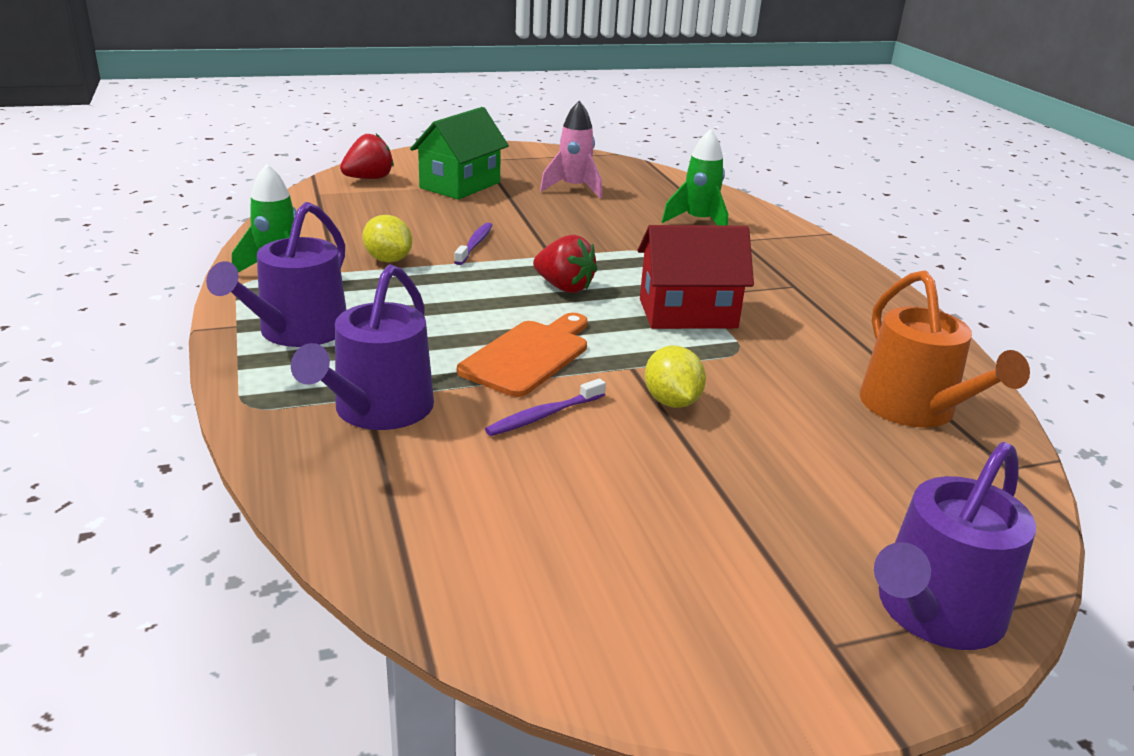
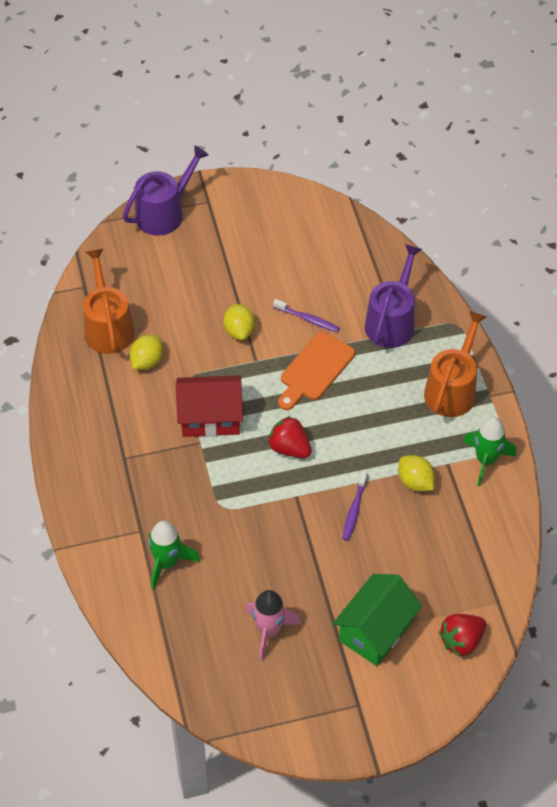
camera: 175 degrees left, 25 degrees up
(297, 332) = (452, 389): purple watering can -> orange watering can
(544, 415) = (307, 319): purple toothbrush -> purple toothbrush turned 60 degrees clockwise
(818, 369) = (147, 361): none -> yellow lemon

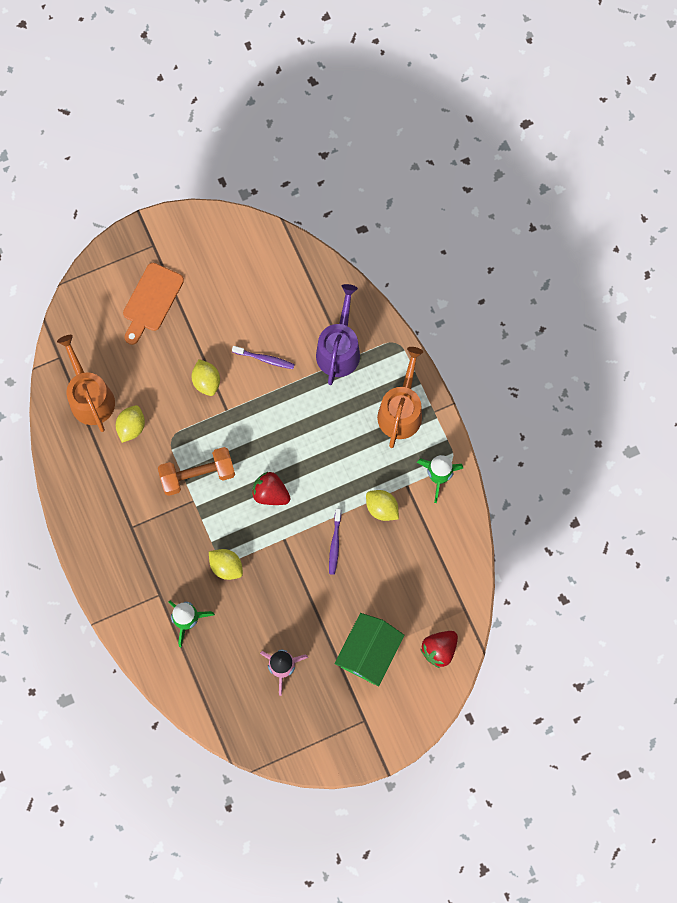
camera: 10 degrees left, 20 degrees up
(164, 213) = (115, 265): purple watering can -> none
(210, 418) = (198, 475): red house -> orange dumbbell
(224, 514) = (226, 566): none -> yellow lemon
(315, 370) = (279, 410): orange cutting board -> orange cutting board (151, 301)

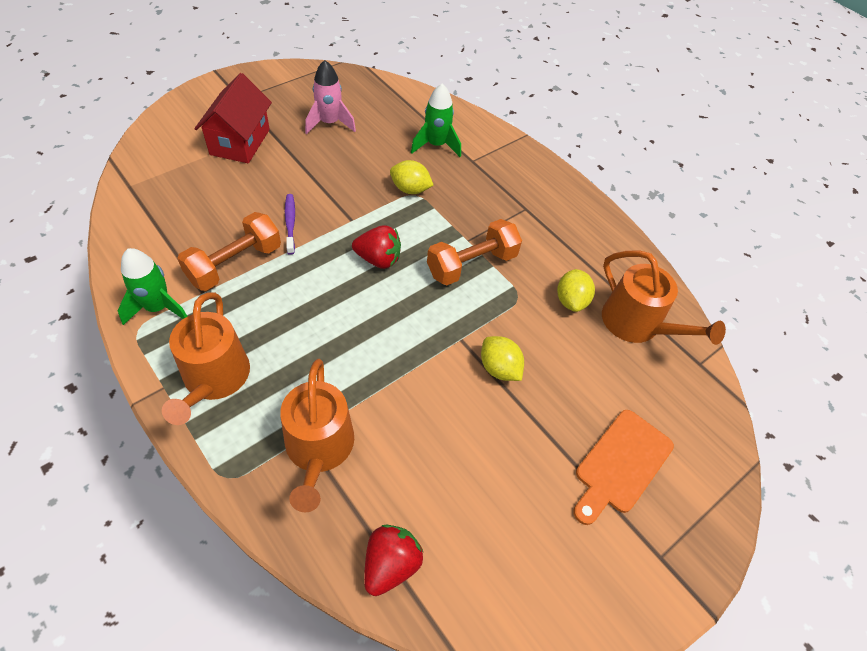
camera: 160 degrees right, 20 degrees down
(151, 301) = (621, 464): orange cutting board -> orange cutting board turned 150 degrees counterclockwise
(265, 359) = (428, 413): purple toothbrush -> none
(339, 349) = (319, 449): purple watering can -> orange watering can
(369, 653) = (240, 142): green house -> red house
(382, 508) = (235, 264): yellow lemon -> orange dumbbell
(439, 650) = (161, 152): red strawberry -> red strawberry (390, 564)

